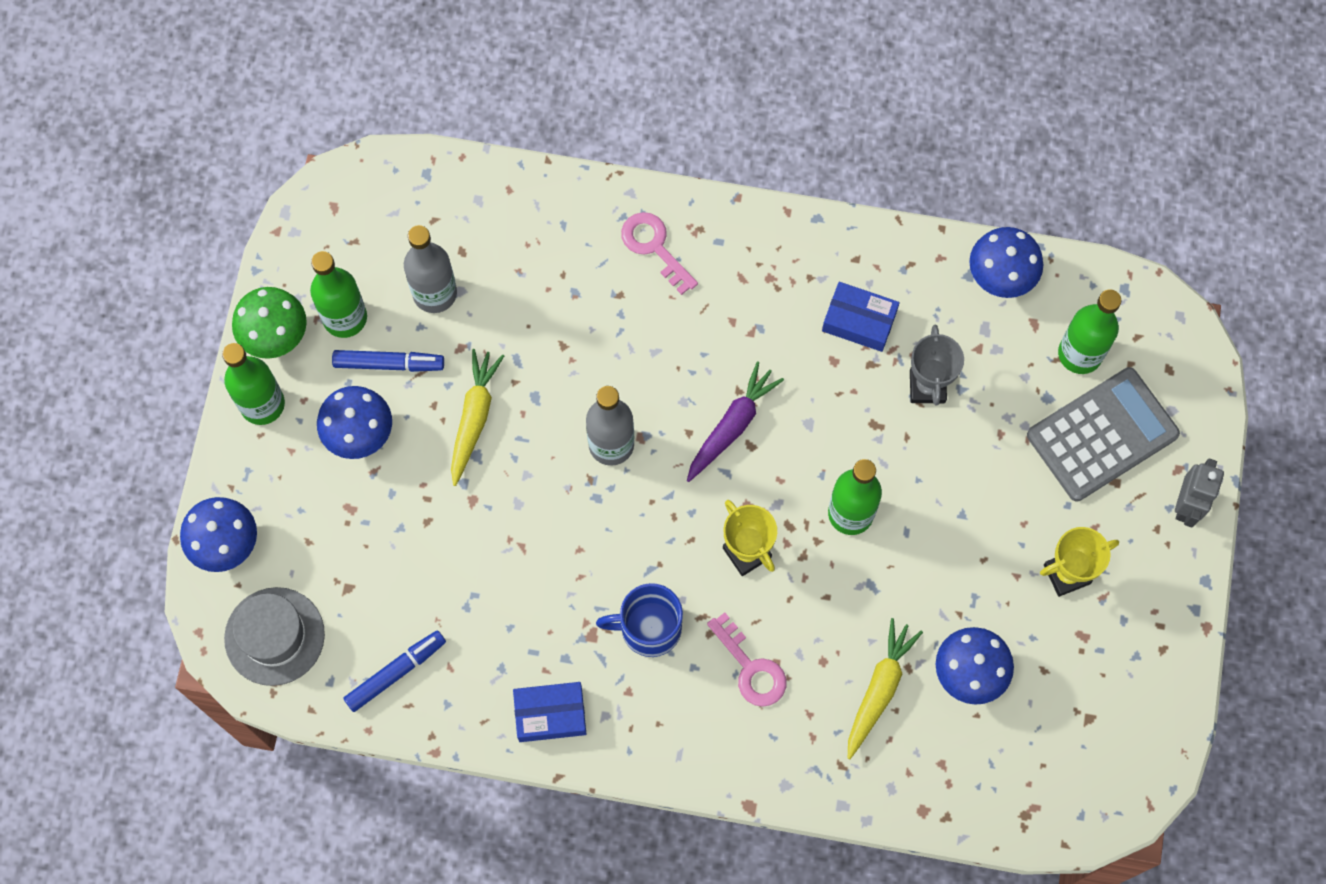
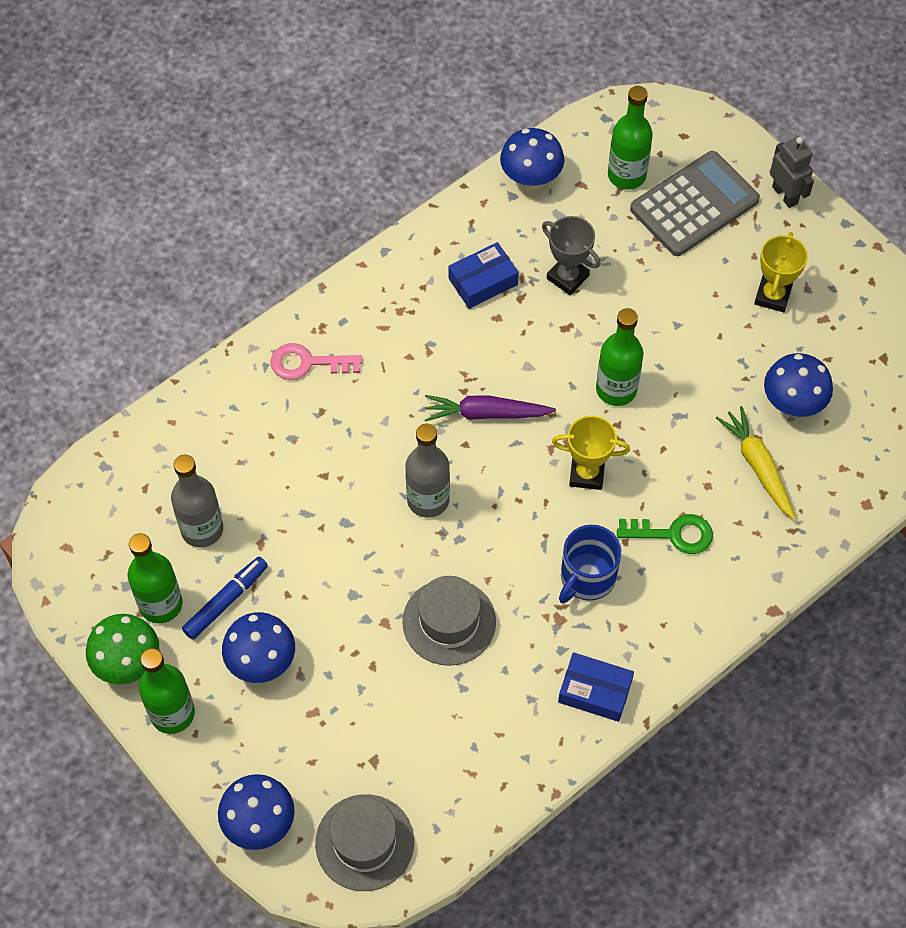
camera: 50 degrees left, 10 degrees down
(396, 672) = (470, 775): blue marker -> none
(474, 418) = (323, 574): yellow carrot -> none
(515, 549) = (449, 622): none -> grey hat
(550, 714) = (595, 691): blue box -> blue box turned 75 degrees clockwise
(732, 426) = (486, 413): purple carrot -> purple carrot turned 75 degrees counterclockwise
(751, 668) = (673, 534): pink key -> green key
(1102, 435) = (694, 205): grey calculator -> grey calculator turned 45 degrees clockwise

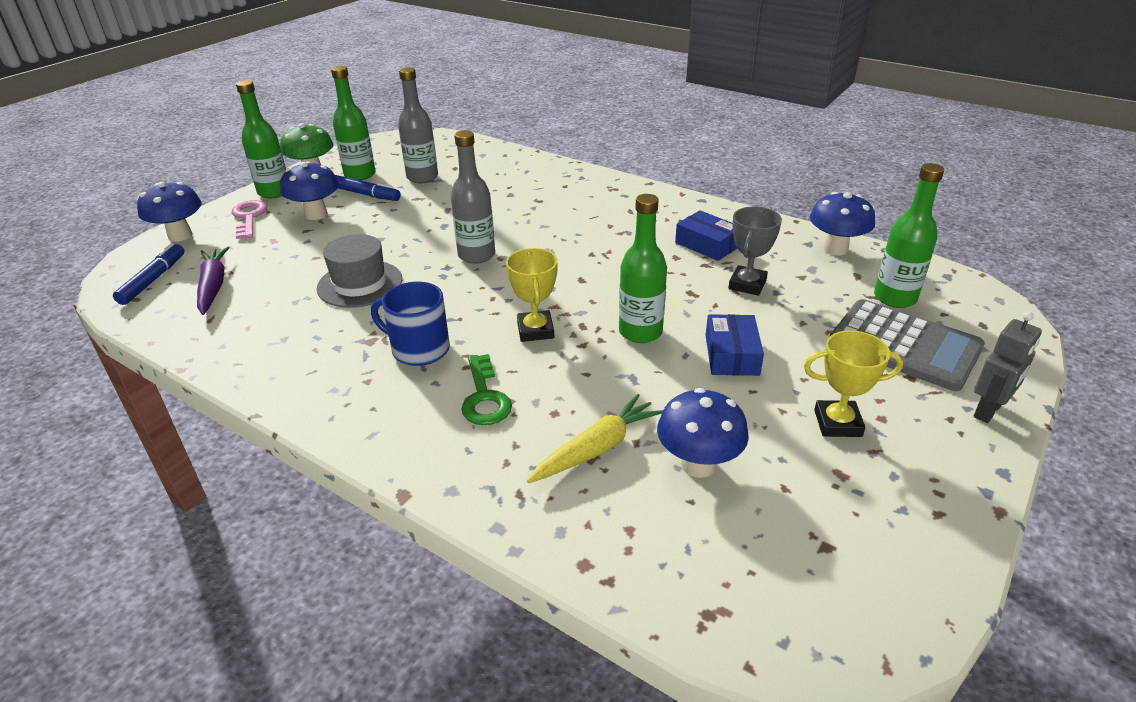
camera: 75 degrees right, 25 degrees down
(307, 363) = (578, 189): pink key -> pink key (249, 217)
(364, 842) = (153, 280): grey hat -> blue marker
(486, 413) = (574, 267): purple carrot -> purple carrot (213, 286)
(595, 691) = (291, 375): blue box -> blue box (731, 355)

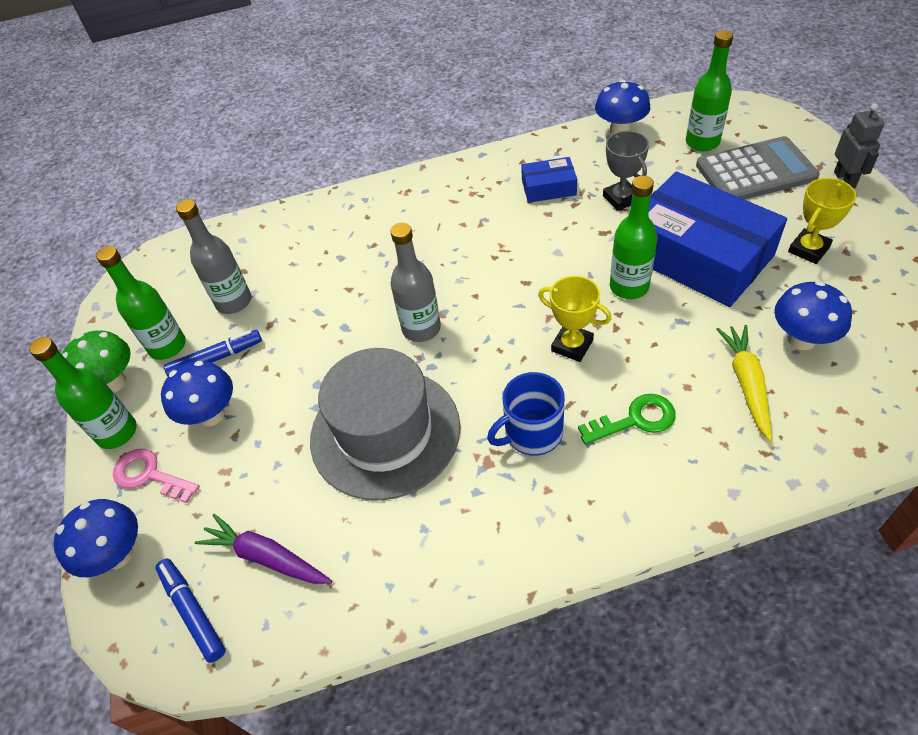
camera: 45 degrees left, 15 degrees up
(360, 284) = (385, 432): grey hat -> grey hat, size x1.63
(484, 397) = (635, 420): green key -> green key turned 45 degrees counterclockwise
(731, 355) = (697, 255): blue box -> blue box, size x2.20

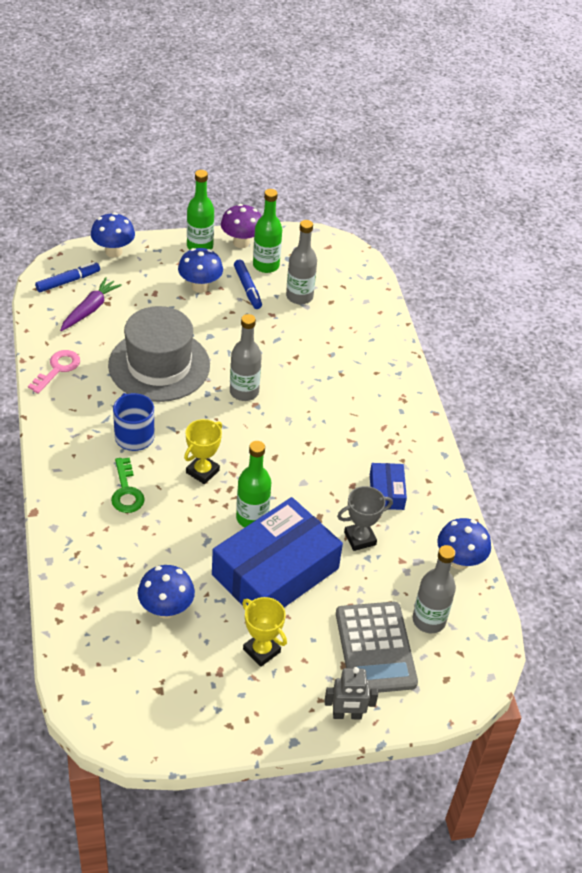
camera: 85 degrees right, 5 degrees down
(113, 383) = (241, 242): green mushroom -> purple mushroom
(149, 475) = (163, 261): pink key -> pink key (58, 369)
(702, 142) = (429, 620): green bottle -> grey bottle
(746, 383) = (136, 562): yellow carrot -> none

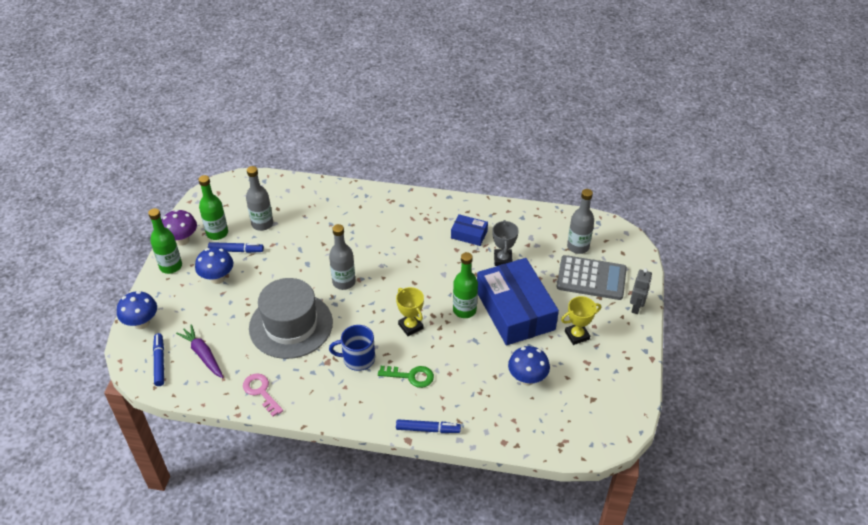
camera: 65 degrees left, 0 degrees up
(54, 526) = (428, 429): none -> blue marker
(459, 561) = (537, 218): blue mushroom -> none

